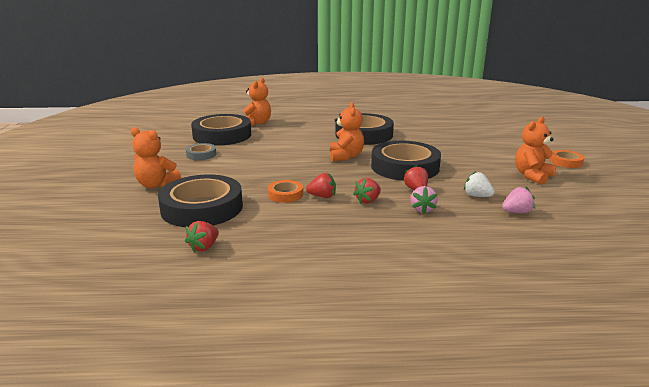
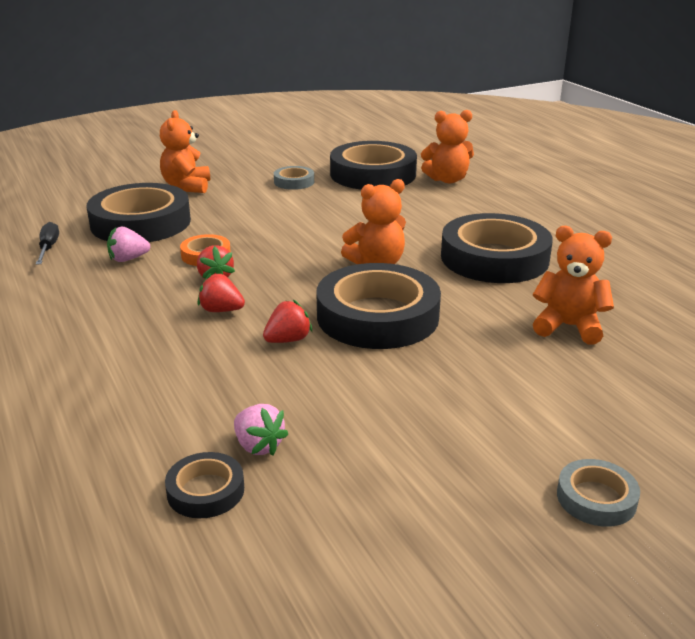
camera: 65 degrees right, 5 degrees up
(204, 247) = (48, 248): red strawberry -> black screwdriver
(422, 209) = (217, 356): pink strawberry -> pink strawberry (128, 259)
(477, 196) = (302, 398): white strawberry -> none
(532, 176) = (456, 453): orange teddy bear -> orange teddy bear (568, 327)
(552, 229) = (205, 491): none -> black tape
(566, 162) = (596, 498): orange tape -> grey tape

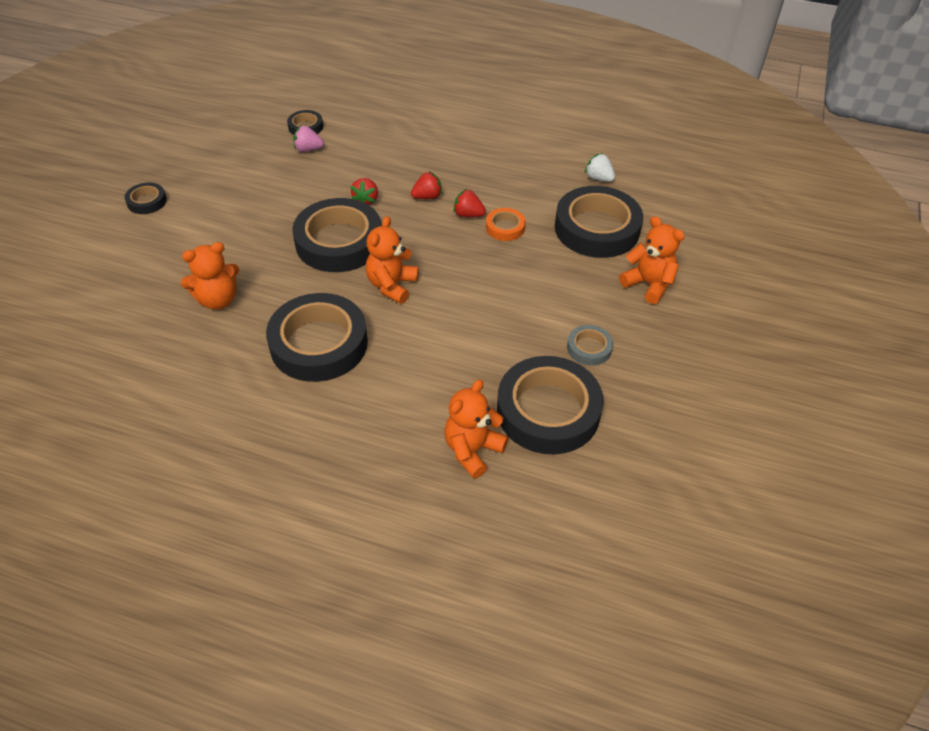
camera: 135 degrees right, 20 degrees up
(48, 248) = (598, 178): black screwdriver -> white strawberry
(128, 259) = (540, 198): pink strawberry -> none
(596, 498) = (147, 201): grey tape -> black tape

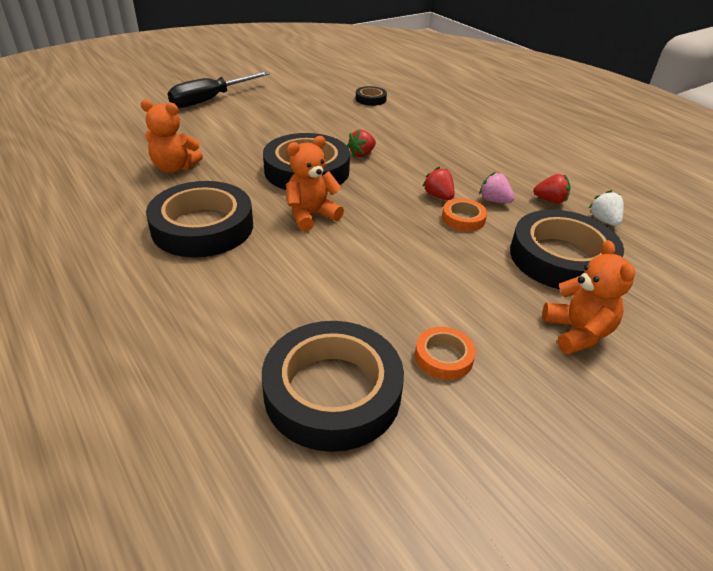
camera: 35 degrees right, 10 degrees down
(147, 201) = (210, 100): black tape -> black screwdriver
(308, 149) = (356, 111): pink strawberry -> pink strawberry (494, 201)
(427, 197) = (415, 171): red strawberry -> red strawberry (550, 200)
(472, 450) = (215, 382): orange teddy bear -> none
(589, 348) = (443, 357): grey tape -> orange tape

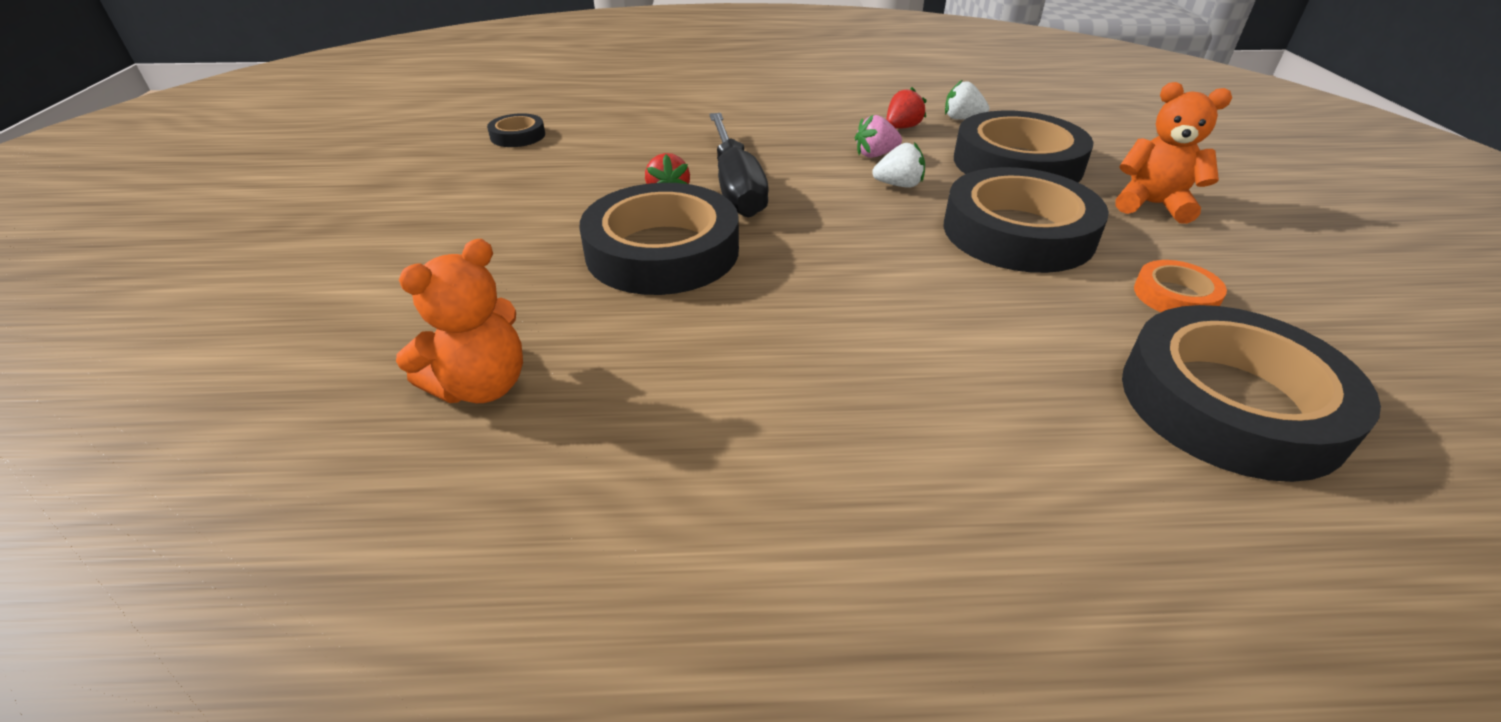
camera: 55 degrees left, 0 degrees up
(203, 227) = (736, 408): black tape -> black tape (1018, 232)
(210, 100) = (269, 268): black screwdriver -> black screwdriver (735, 186)
(311, 215) = (796, 288): orange teddy bear -> none
(438, 196) = (834, 182): red strawberry -> none
(463, 218) = (898, 185): orange tape -> white strawberry

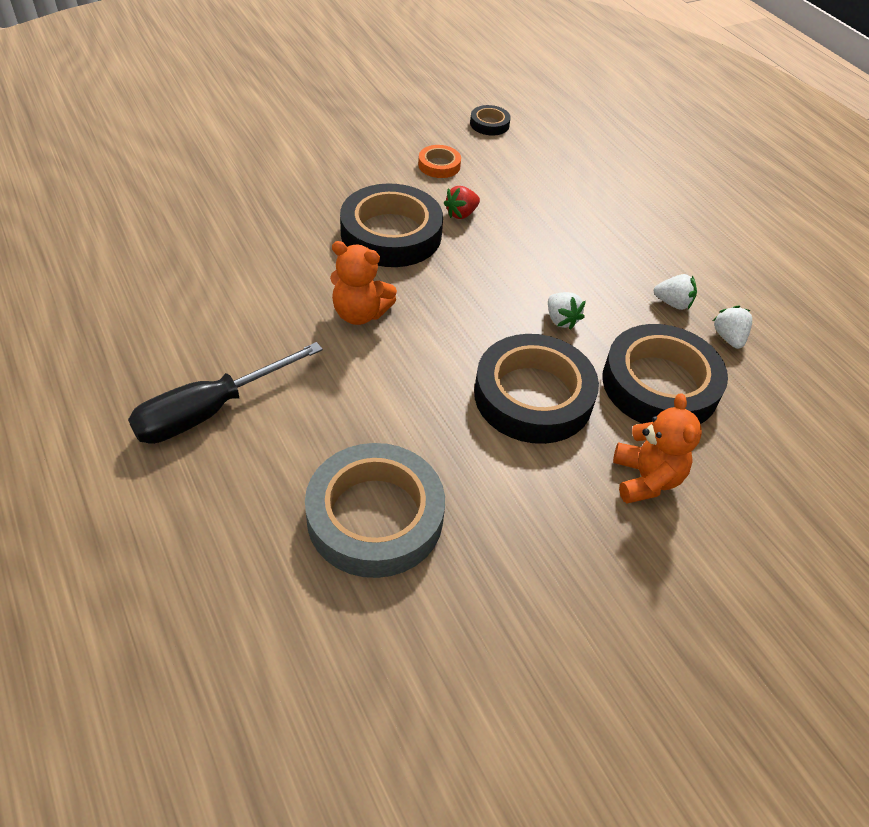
camera: 60 degrees right, 10 degrees up
(482, 386) = (238, 217): orange teddy bear -> orange teddy bear (360, 313)
(735, 186) = (495, 240): black screwdriver -> black screwdriver (210, 411)
(875, 155) = (604, 298): pink strawberry -> none
(902, 127) = (673, 303): red strawberry -> white strawberry
(1175, 296) = (495, 491): orange tape -> orange tape (439, 165)
(1230, 403) = (375, 516): black tape -> grey tape

